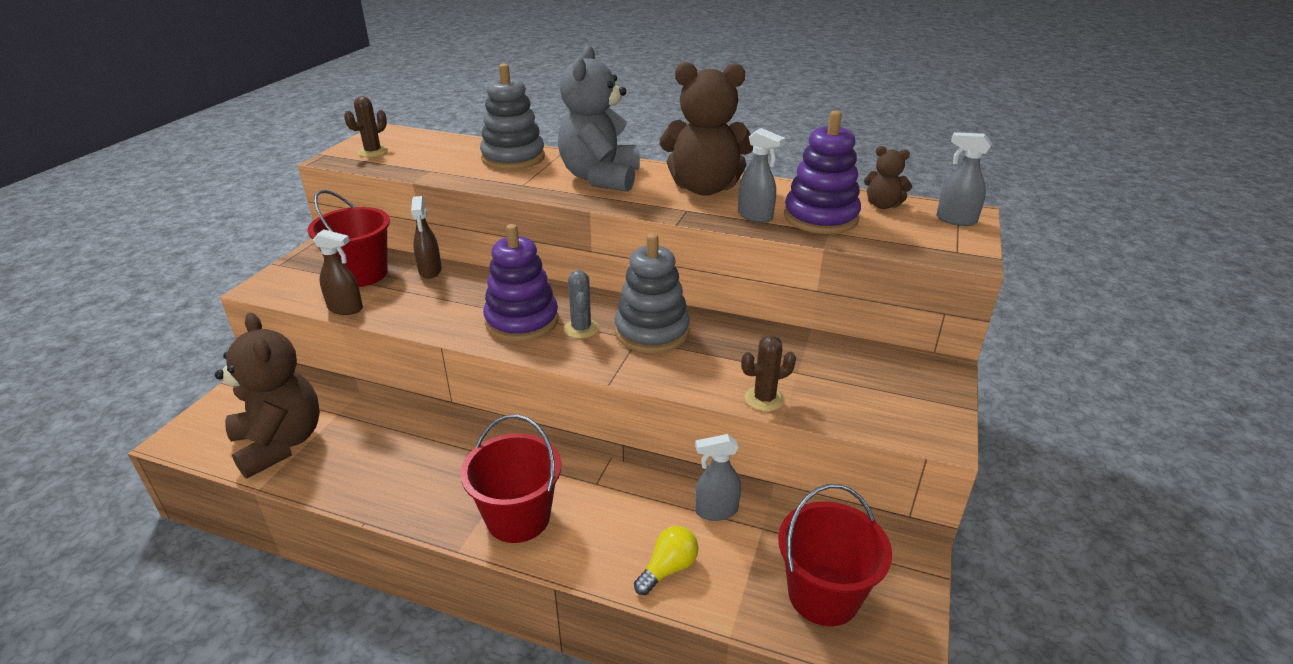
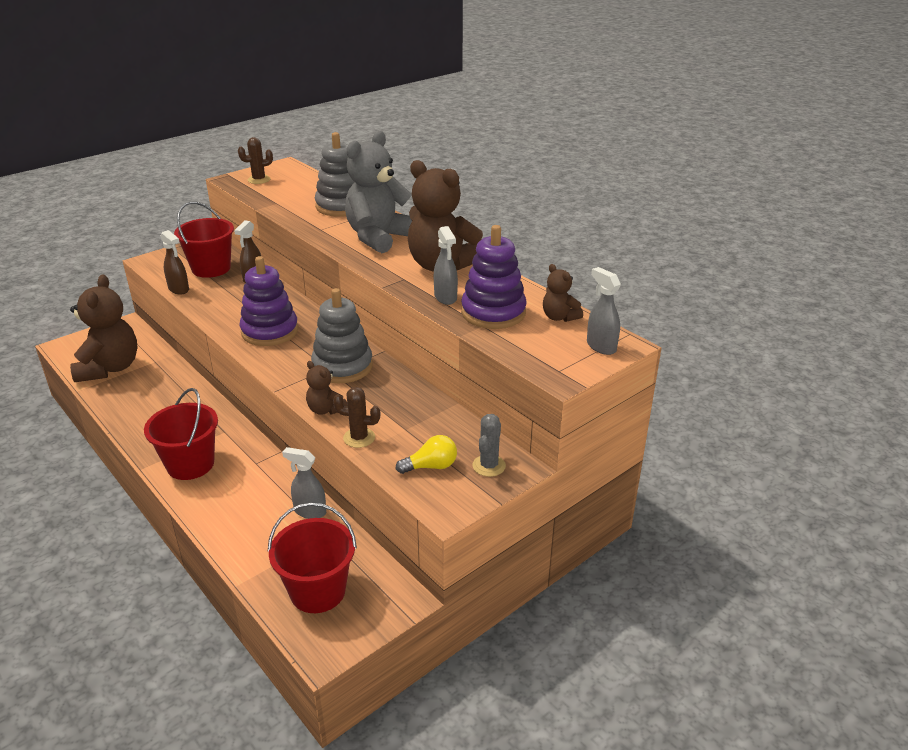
camera: 30 degrees right, 0 degrees up
(581, 329) = (300, 349): grey cactus -> grey cactus (489, 466)
(668, 568) = (242, 532): yellow light bulb -> yellow light bulb (431, 466)
(691, 382) = (326, 409): none -> brown teddy bear

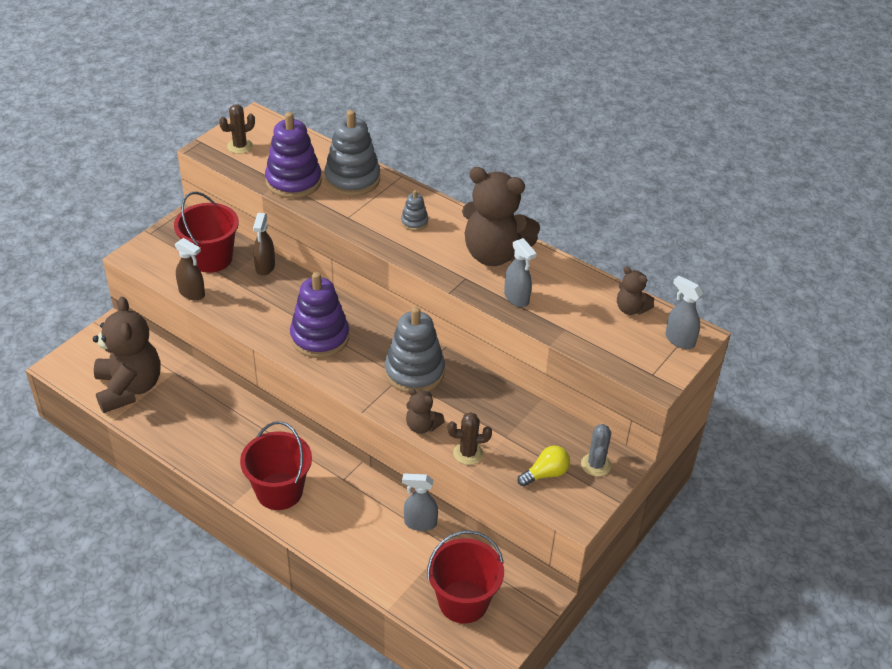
camera: 15 degrees left, 10 degrees up
(379, 237) = (414, 222): grey teddy bear -> grey stacking toy
(493, 313) = (569, 311): purple stacking toy -> purple stacking toy (293, 181)

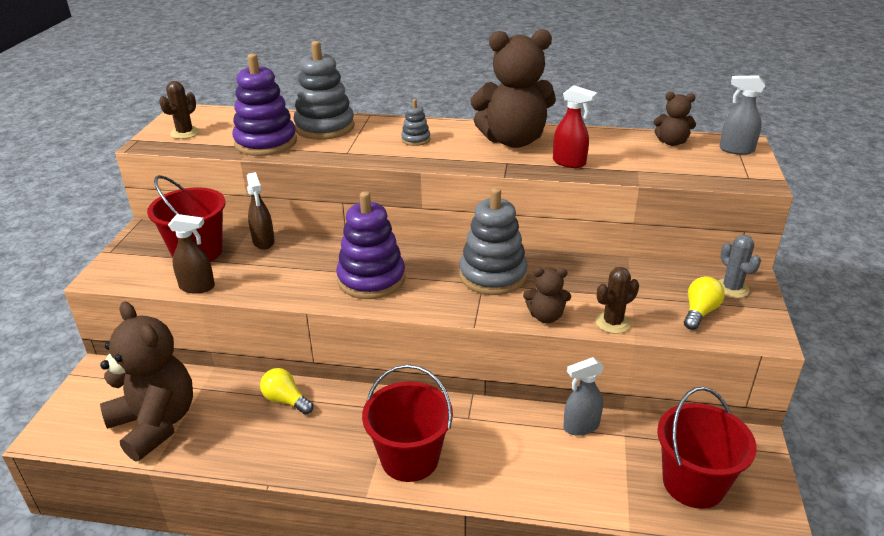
camera: 25 degrees left, 10 degrees down
(225, 408) = (286, 400): none -> yellow light bulb
(516, 298) = (569, 163): grey spray bottle -> red spray bottle

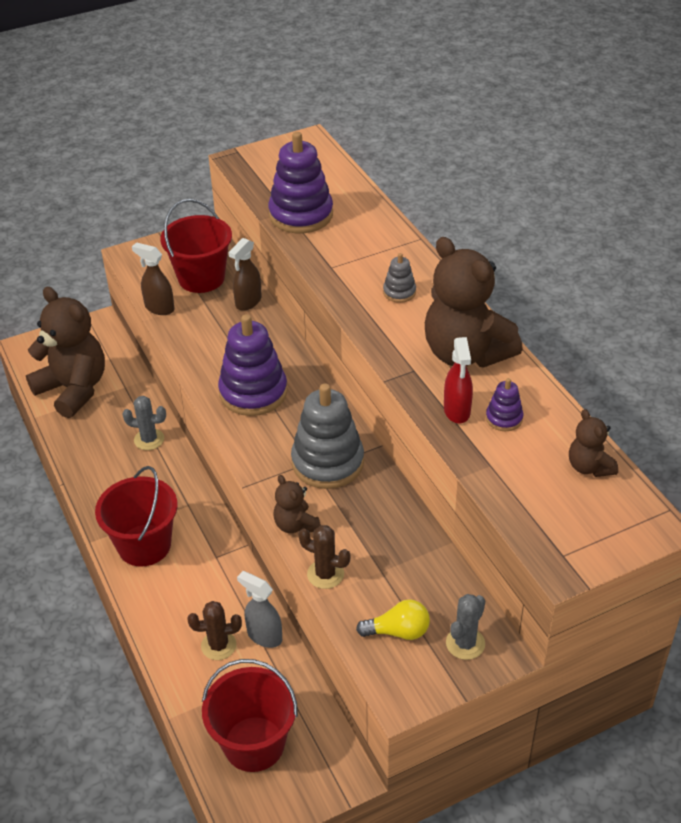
camera: 55 degrees right, 10 degrees up
(155, 424) = (73, 389): brown teddy bear -> brown teddy bear turned 60 degrees counterclockwise
(185, 133) = (272, 165): brown cactus -> brown cactus (218, 645)
(197, 287) = (159, 308): brown spray bottle -> brown spray bottle turned 150 degrees clockwise
(286, 400) = (149, 439): yellow light bulb -> grey cactus
(324, 127) = (364, 228): grey stacking toy -> none
(595, 151) = (504, 418): none -> purple stacking toy
(736, 150) = (626, 525): grey spray bottle -> none

